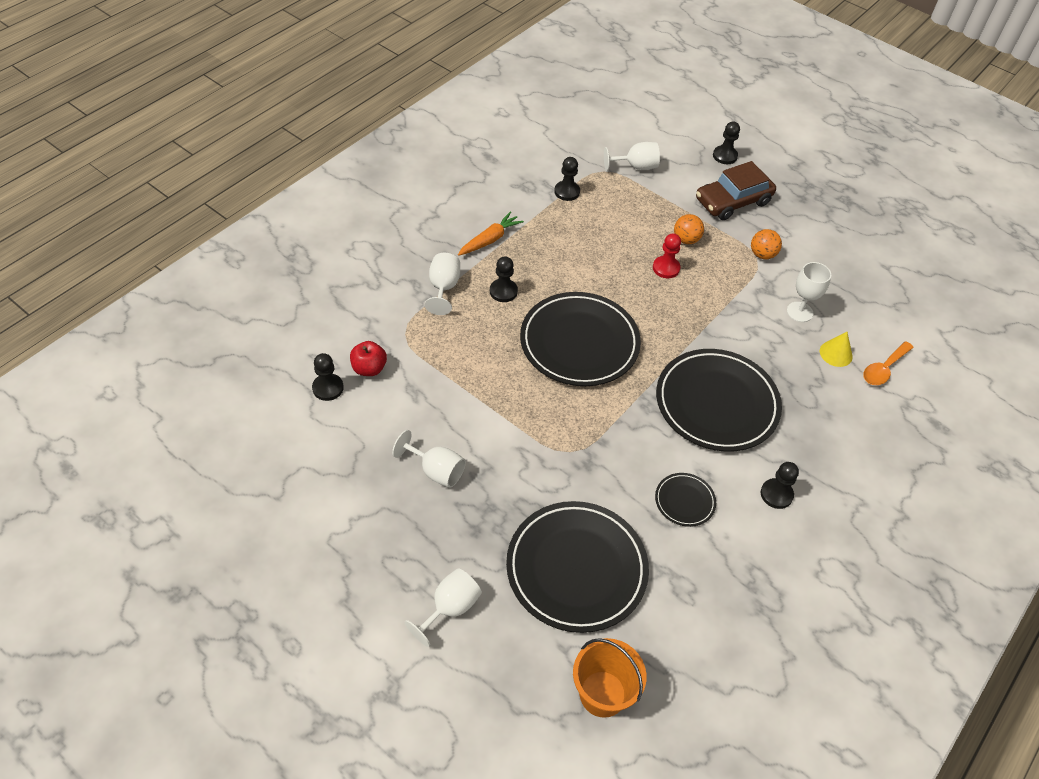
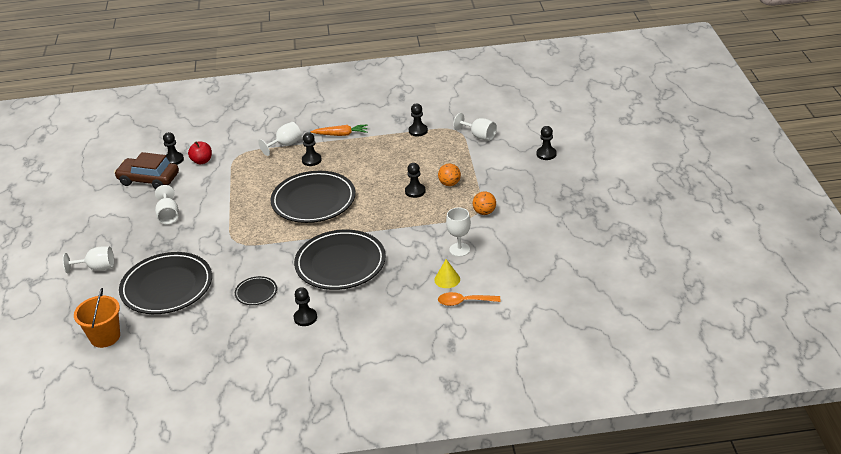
camera: 50 degrees right, 15 degrees down
(666, 268) = (415, 191): red pawn -> black pawn
(733, 201) = (511, 178): brown car -> brown car (148, 179)

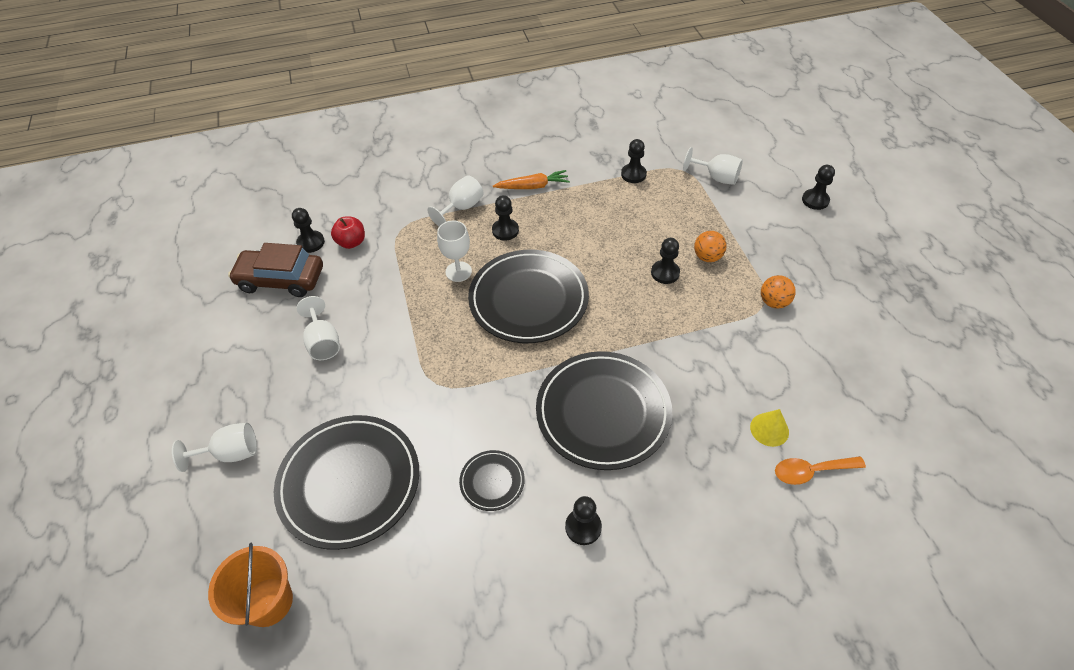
camera: 10 degrees left, 15 degrees up
(459, 249) = (765, 371): white goblet -> white goblet (458, 271)

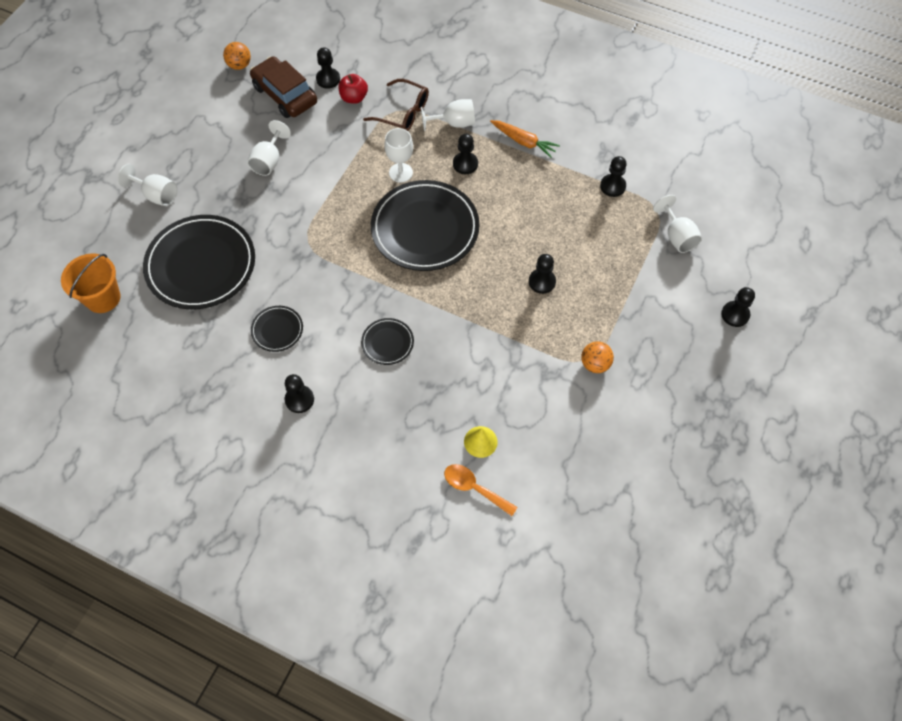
camera: 40 degrees right, 10 degrees up
(409, 226) = (403, 113): none -> brown glasses
(603, 412) = (387, 343): black plate -> black plate, size x0.45
(707, 257) = (588, 294): orange ball -> orange ball (239, 65)

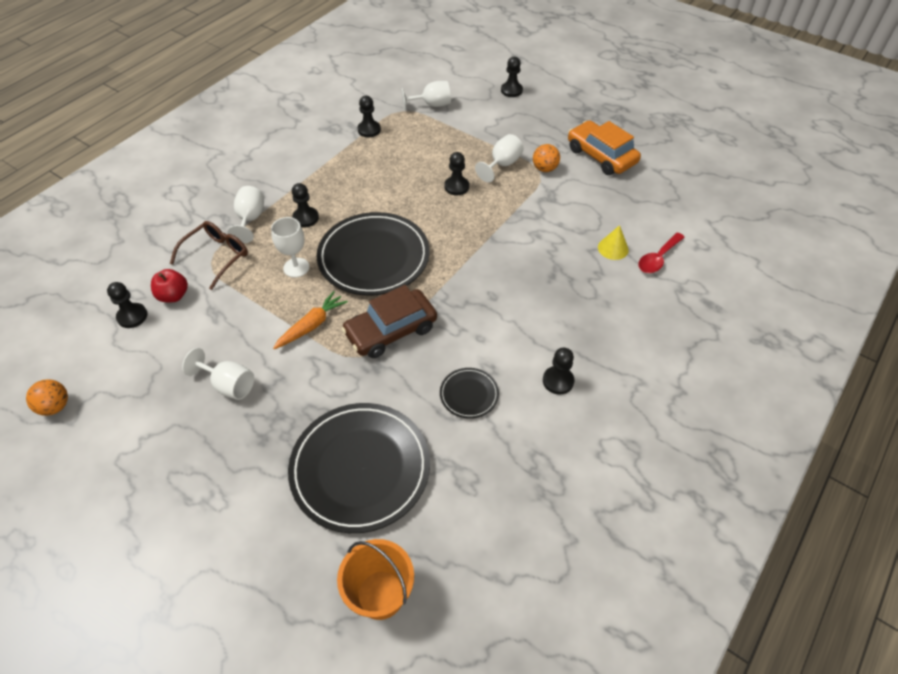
camera: 80 degrees left, 10 degrees down
(156, 195) = (231, 519): white goblet -> white goblet (502, 165)
(285, 95) = (133, 361): brown car -> brown car (391, 330)
(387, 343) = (501, 301): black plate -> none
(474, 488) = (658, 258): orange spoon -> red spoon
(524, 142) = (296, 175): orange carrot -> orange carrot (312, 325)
(635, 423) = (601, 156): none -> orange car

